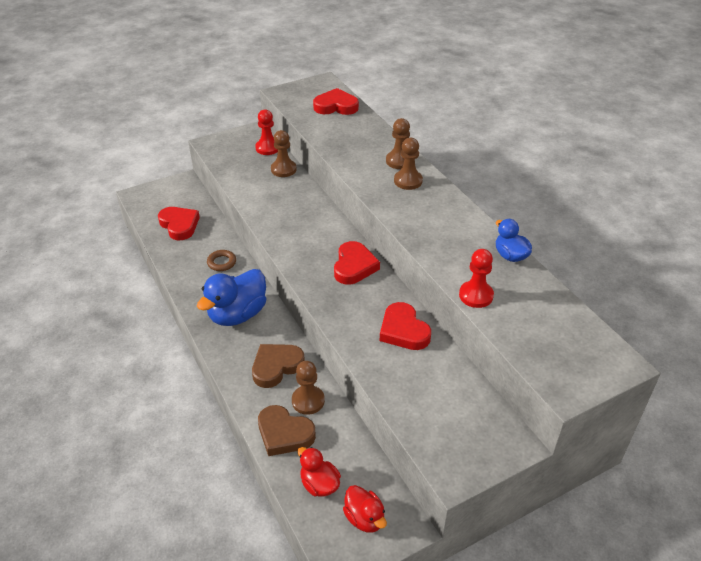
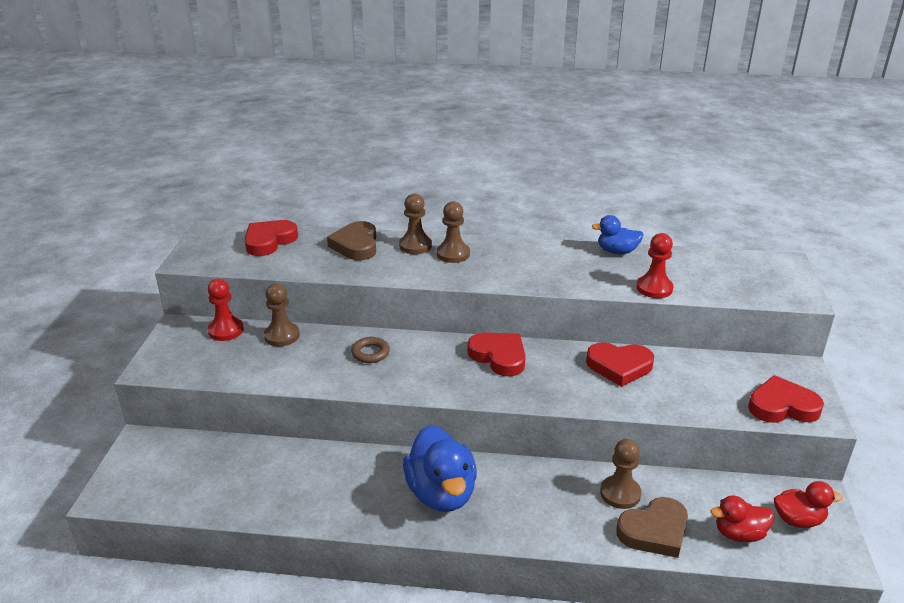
camera: 55 degrees left, 10 degrees down
(179, 225) = (223, 479): red heart -> red heart (782, 406)
(221, 262) = (338, 470): brown ring -> brown ring (370, 353)
(276, 366) = (551, 496): brown heart -> brown heart (356, 245)

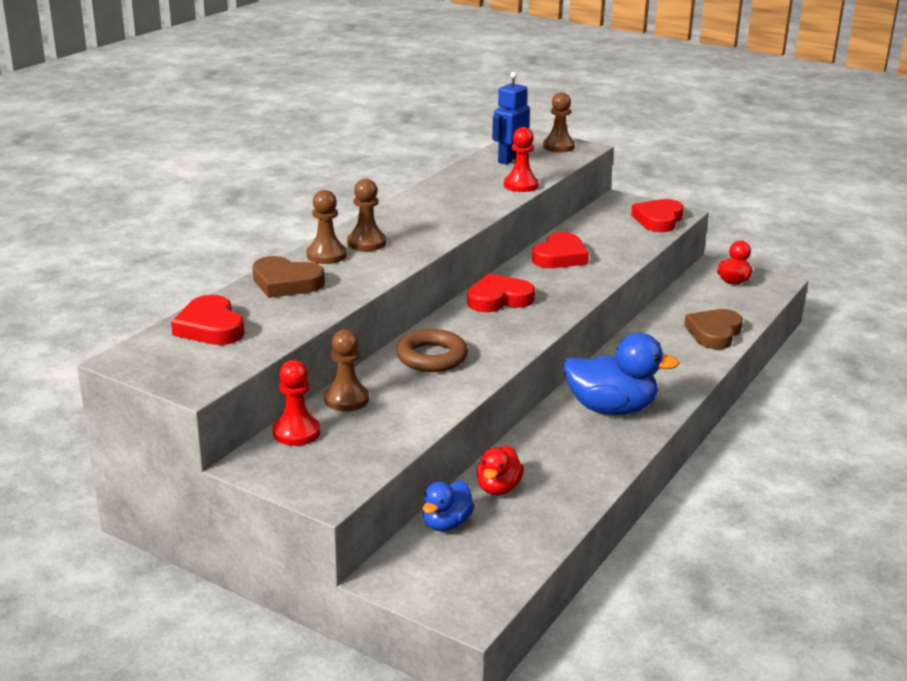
camera: 65 degrees left, 5 degrees down
(370, 353) = (432, 357): brown ring -> brown ring, size x1.59
(617, 251) = (445, 181): blue duck -> blue duck (446, 523)
(620, 493) = (665, 333): brown pawn -> brown pawn (558, 147)
(654, 531) = (714, 333): brown heart -> brown heart turned 150 degrees counterclockwise
(709, 267) = (509, 159): none -> blue robot
(739, 534) = (735, 305): red duck -> red duck (498, 488)

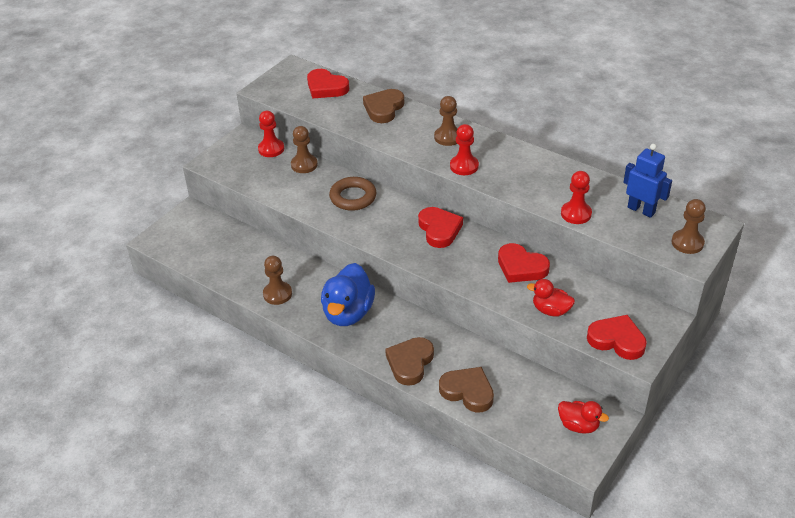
camera: 95 degrees right, 15 degrees up
(210, 327) = (326, 87): red heart -> red heart turned 120 degrees counterclockwise
(326, 255) = (426, 122): brown pawn -> brown pawn (277, 294)
(432, 235) = (464, 166): none -> red pawn
(446, 523) = (231, 232): blue duck -> none
(498, 488) = (261, 253): red duck -> red duck (551, 310)
(684, 366) = (410, 363): none -> brown heart

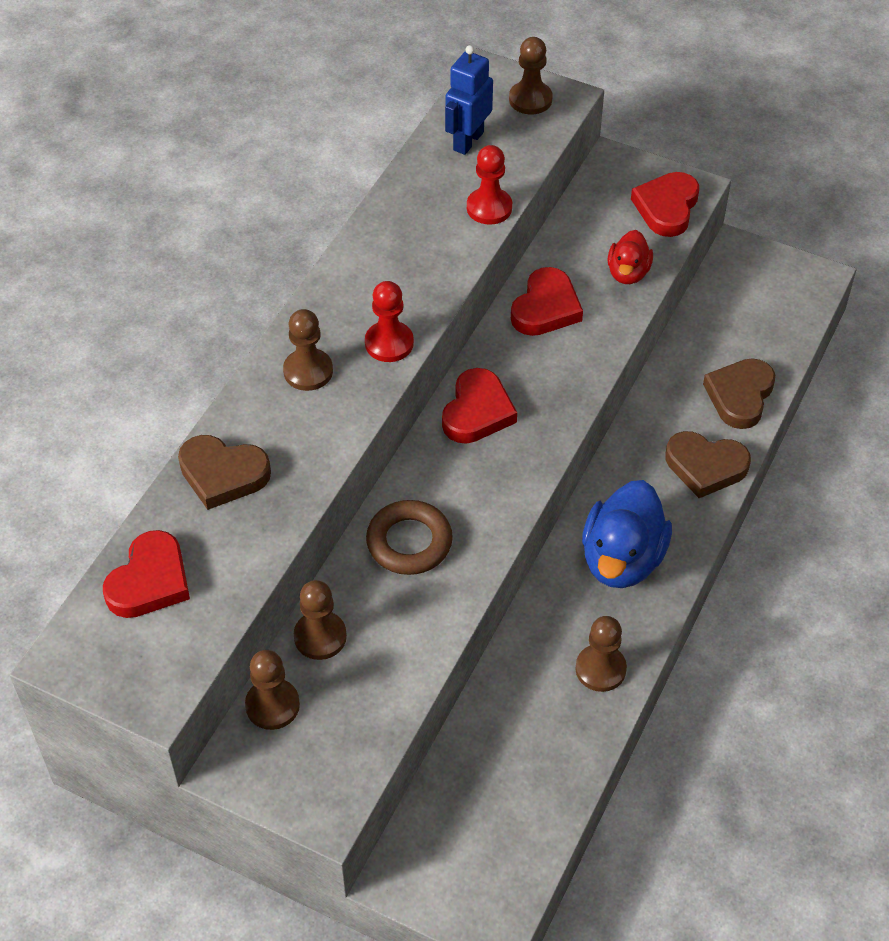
camera: 100 degrees left, 10 degrees up
(271, 149) = (272, 705): red pawn -> brown pawn
(348, 313) = (622, 559): blue duck -> blue duck turned 105 degrees clockwise
(439, 230) = (477, 412): red heart -> red heart turned 135 degrees clockwise
(578, 425) = (762, 282): red duck -> none

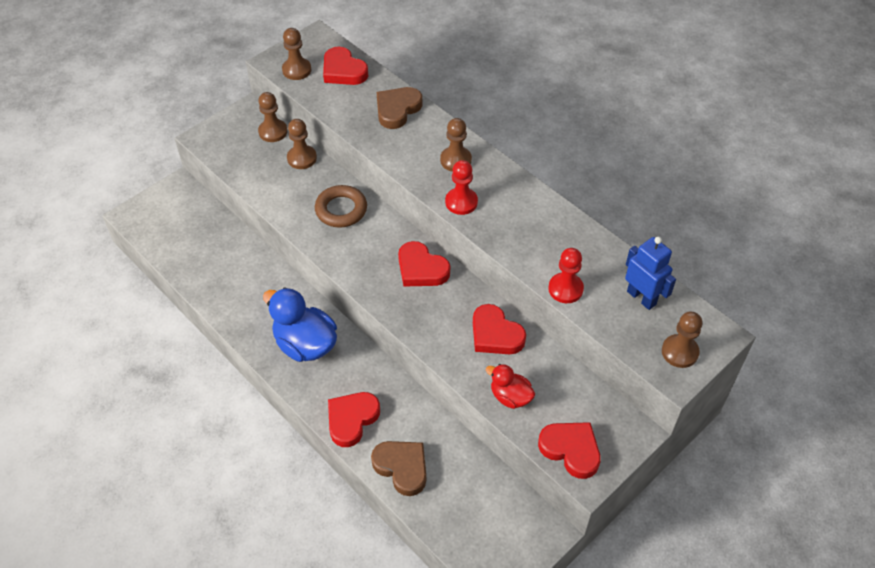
camera: 110 degrees right, 0 degrees up
(600, 669) = (238, 306): brown pawn -> brown pawn (296, 70)
(705, 466) = (352, 419): brown heart -> red heart

